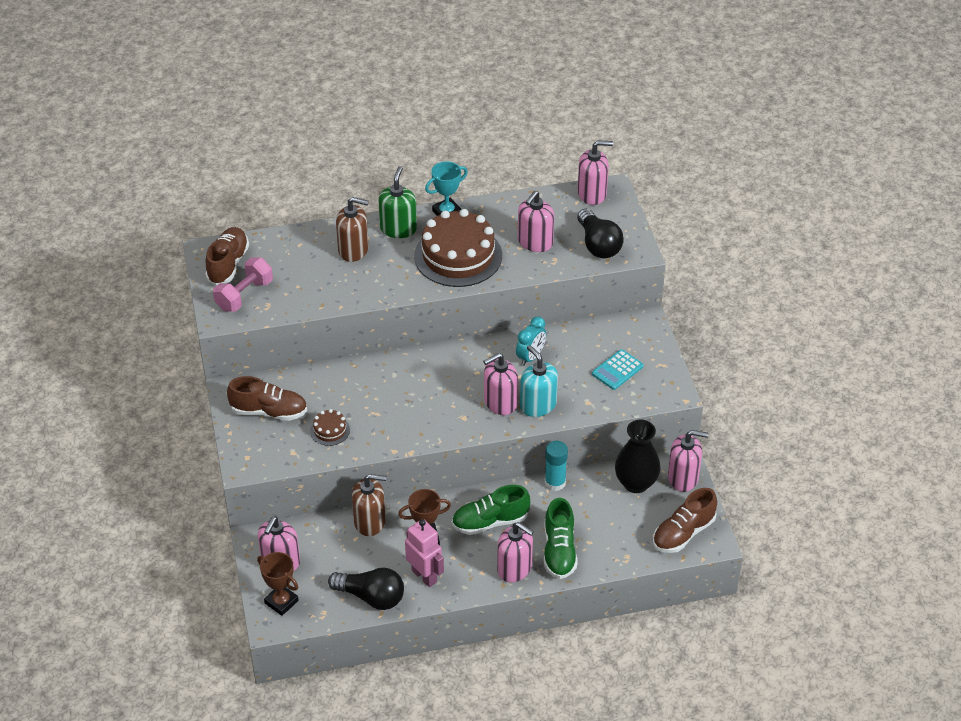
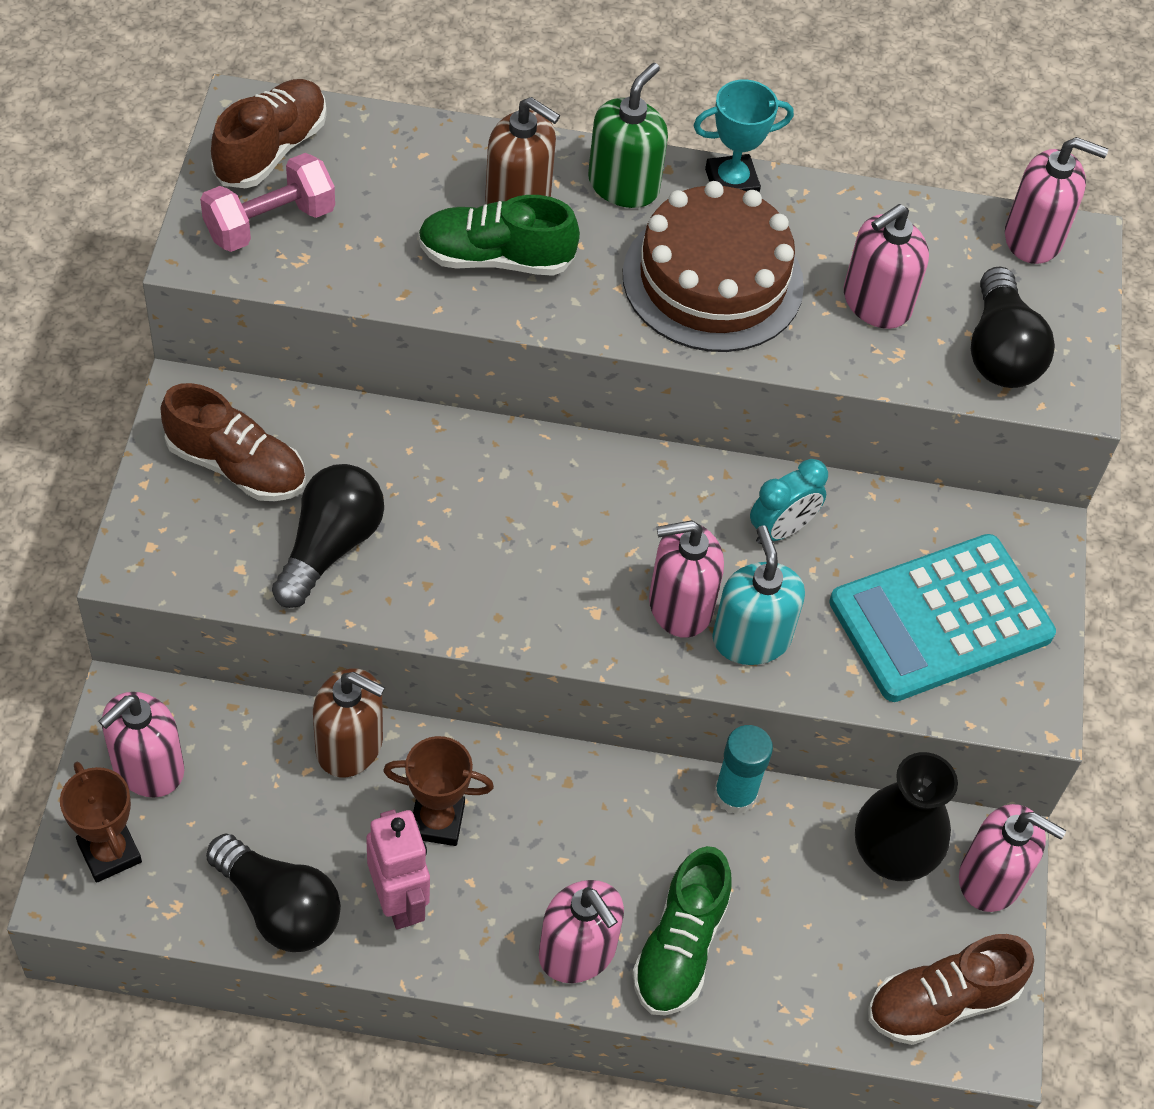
camera: 15 degrees right, 10 degrees up
(330, 430) = (330, 546): brown cake -> black light bulb
(490, 522) = (574, 832): green shoe -> green shoe (495, 258)
(617, 370) = (940, 619): turquoise calculator -> turquoise calculator, size x2.03

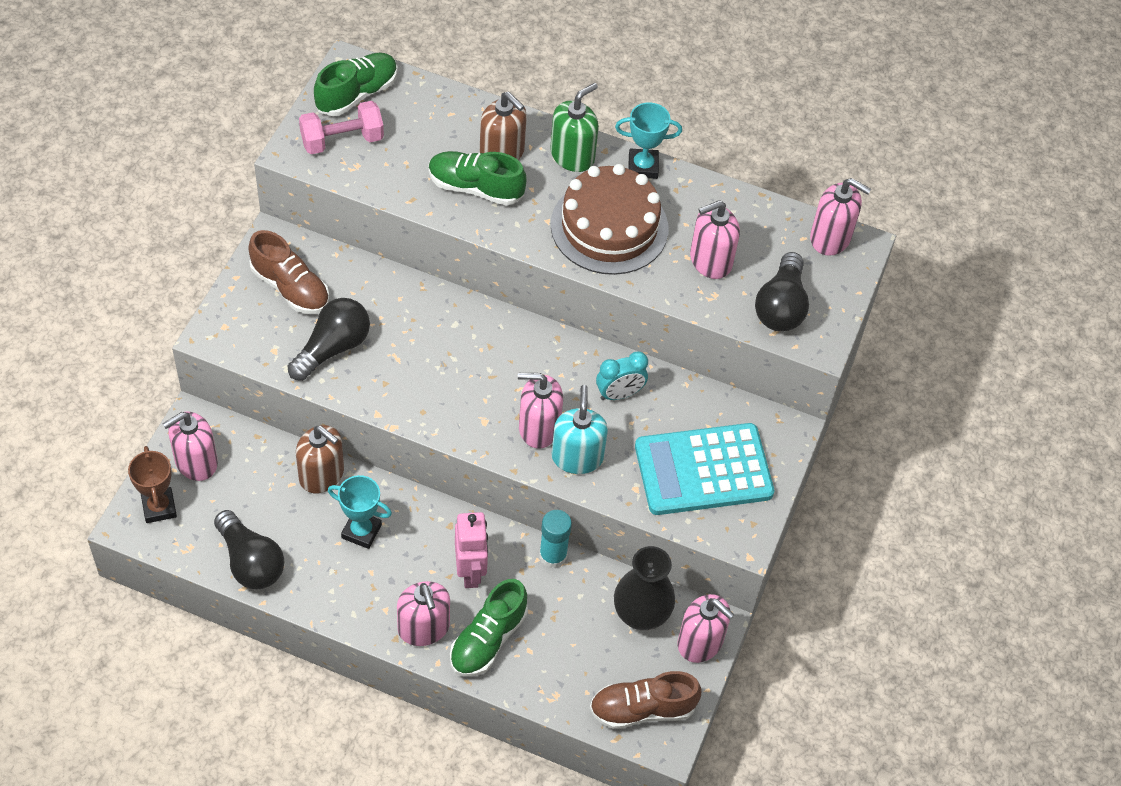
camera: 15 degrees right, 0 degrees up
(271, 150) = (357, 94): brown shoe -> green shoe
(399, 901) = (324, 574): pink robot -> pink robot (471, 572)
(437, 821) = (361, 531): brown trophy -> turquoise trophy

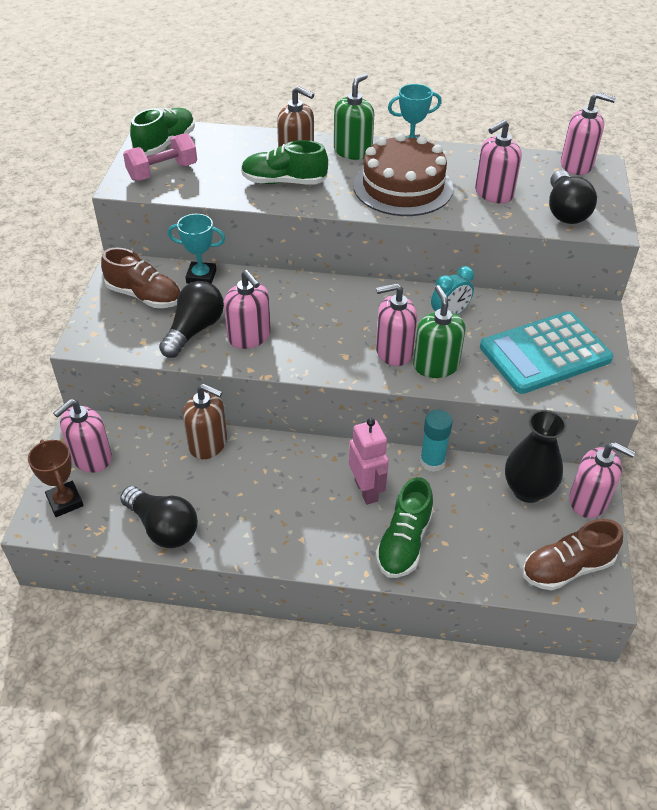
camera: 10 degrees left, 10 degrees down
(361, 531) = (258, 480): turquoise trophy -> turquoise trophy (201, 277)
(423, 628) = (342, 546): pink soap dispenser -> pink soap dispenser (249, 336)
(577, 457) = (436, 365): turquoise soap dispenser -> green soap dispenser

